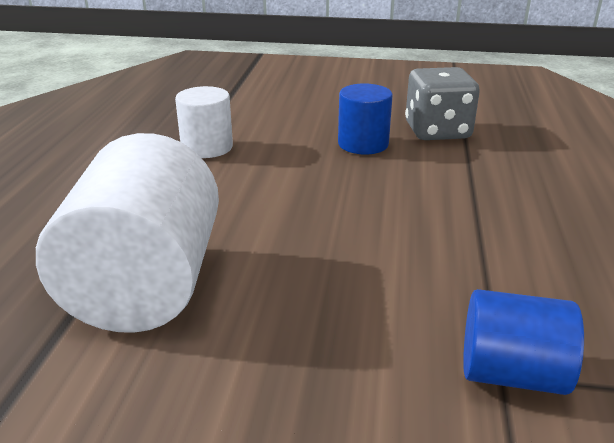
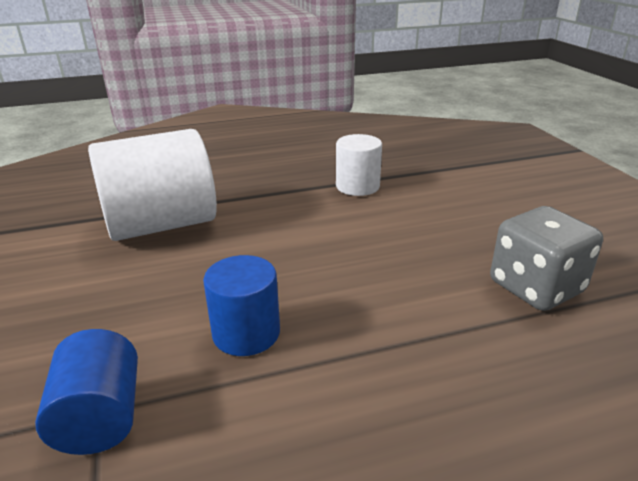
camera: 65 degrees right, 0 degrees up
(363, 144) = (446, 250): blue cylinder -> blue cylinder (246, 333)

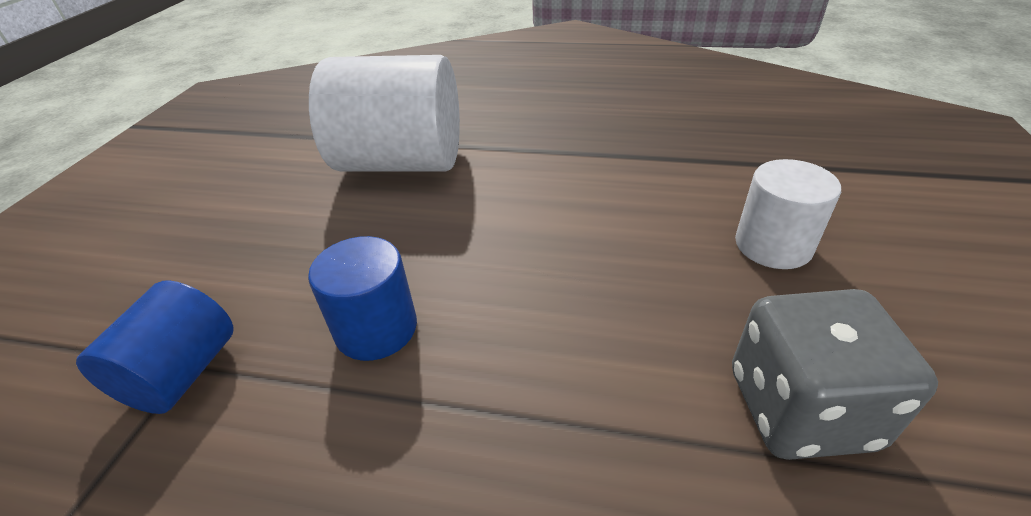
camera: 30 degrees right, 10 degrees up
(357, 186) = (653, 165): white cylinder -> white cylinder (773, 245)

